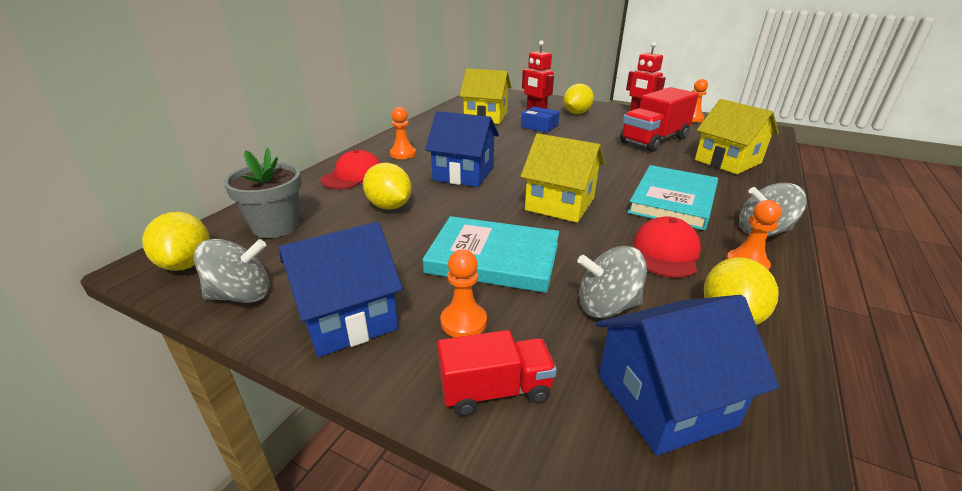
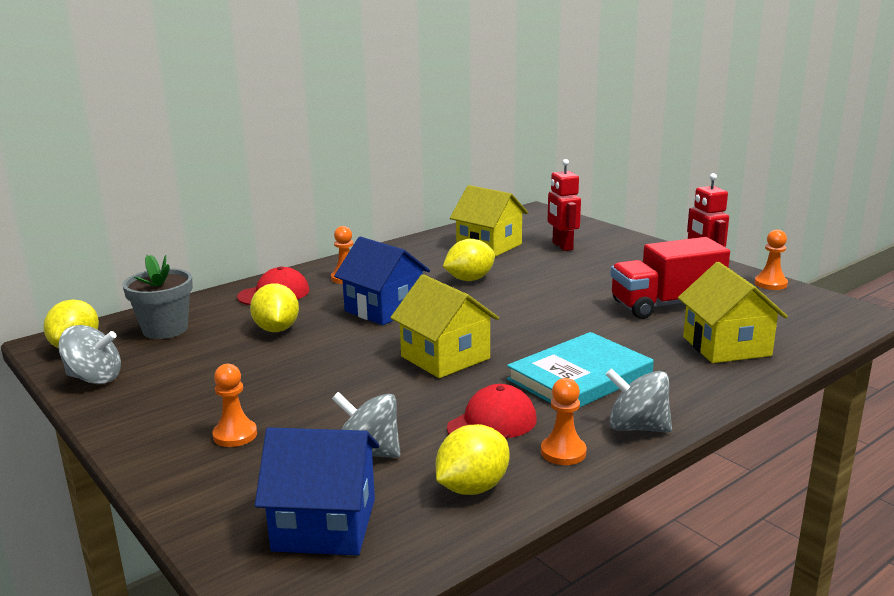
camera: 25 degrees right, 10 degrees down
(347, 318) = (153, 411): blue house -> none
(493, 258) = (318, 393): turquoise book -> none
(495, 390) = (206, 484): red truck -> none
(539, 126) = (540, 266): blue box -> none
(576, 113) = (612, 255): yellow lemon -> yellow lemon (469, 279)

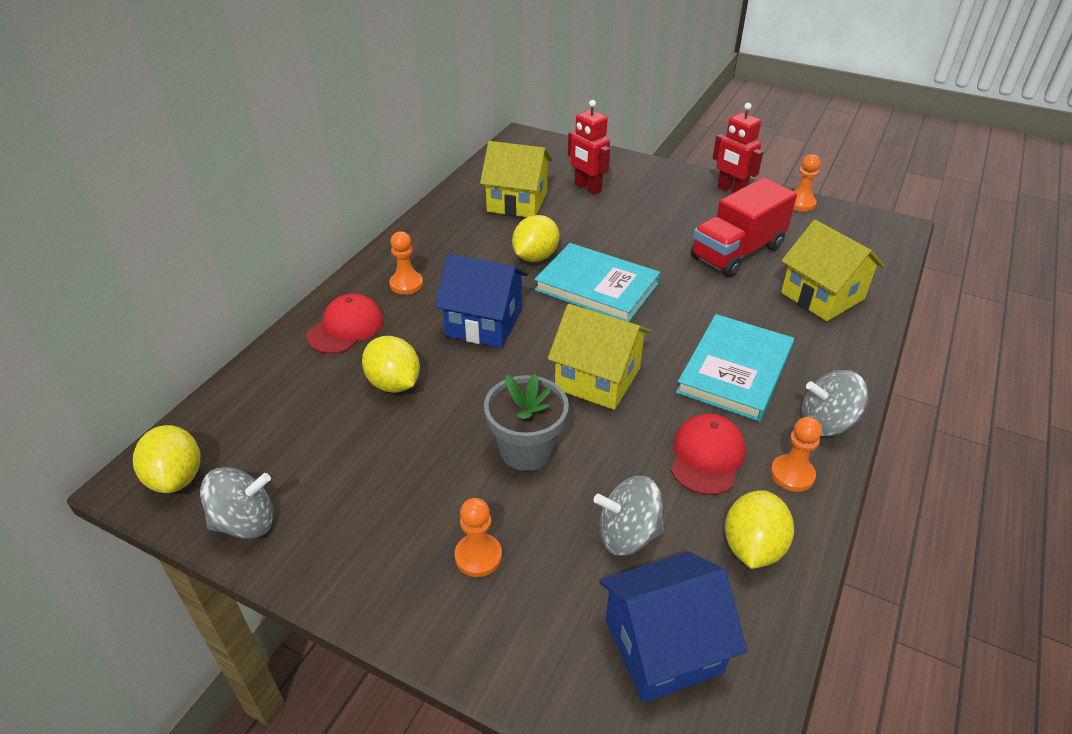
camera: 25 degrees left, 20 degrees up
(165, 329) = (265, 418): grey flower pot -> grey flower pot (526, 450)
(505, 304) = (597, 286): none -> turquoise book

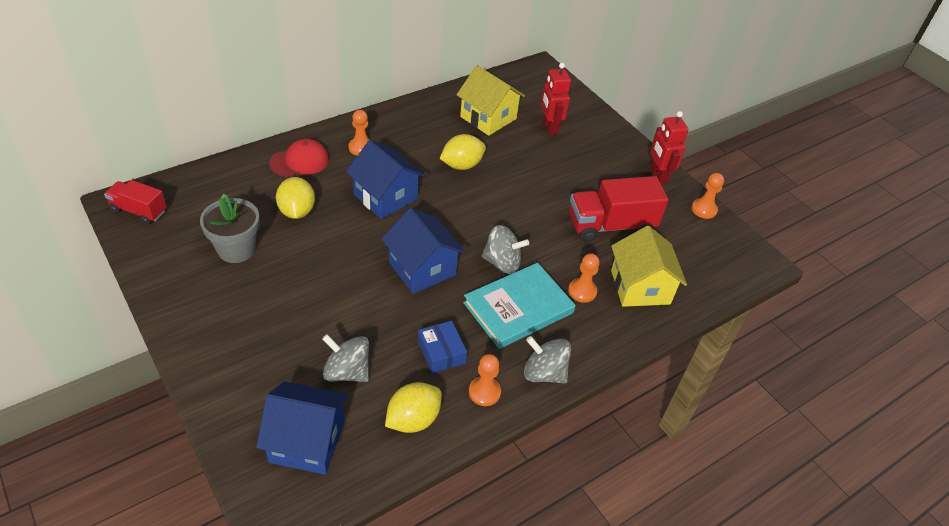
camera: 25 degrees right, 5 degrees up
(176, 478) = (139, 211): yellow lemon -> red truck
(245, 522) = (153, 254): grey spinning top -> grey spinning top (502, 262)
(478, 556) = (254, 338): orange pawn -> orange pawn (582, 291)
(526, 450) = (336, 291): grey flower pot -> grey flower pot (236, 249)
(597, 286) = (483, 205): turquoise book -> none
(597, 378) = (422, 268): yellow house -> blue house
(707, 456) = (441, 352): red cap -> blue box

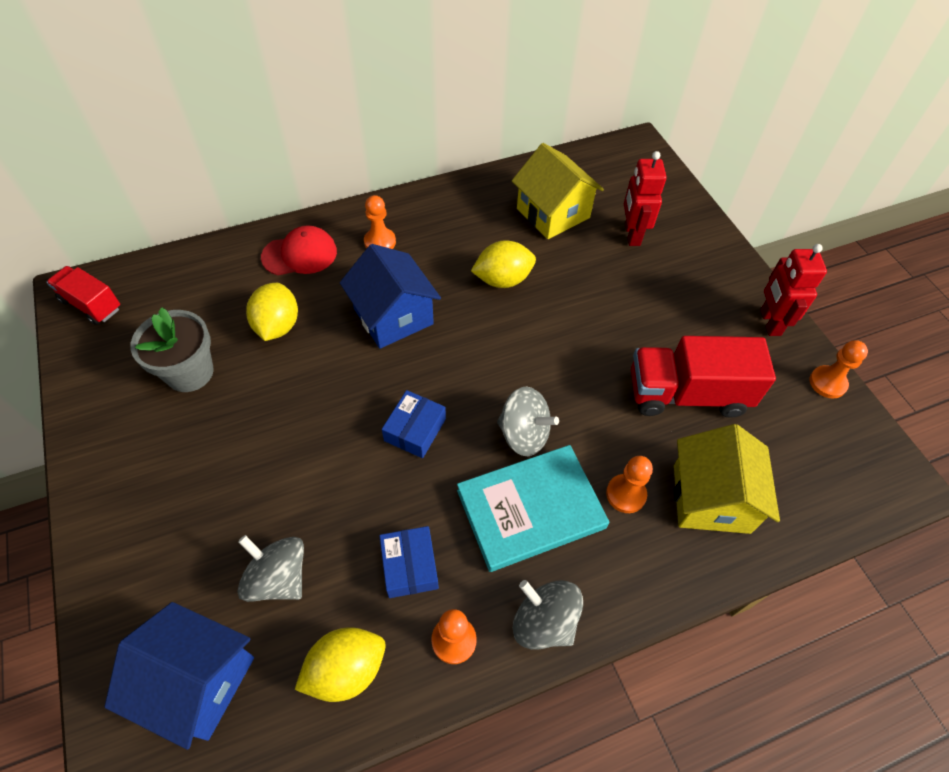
camera: 15 degrees right, 10 degrees up
(422, 268) = (415, 430): blue house -> blue box

